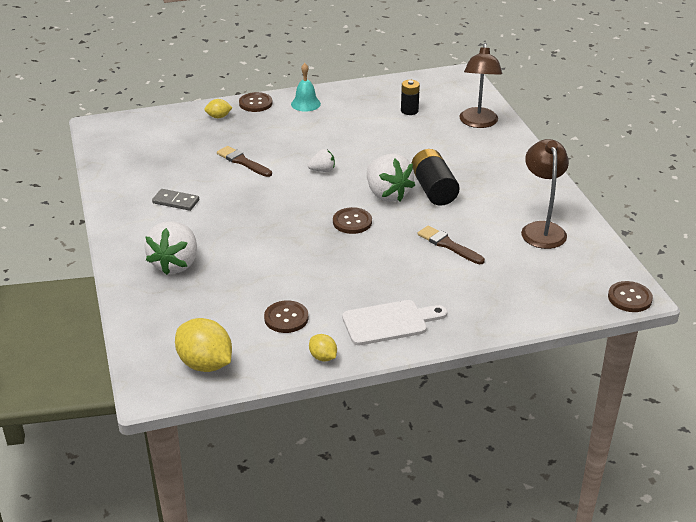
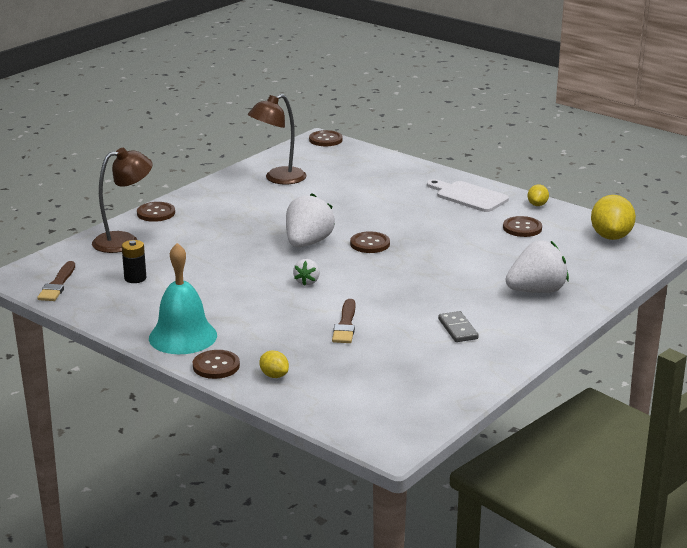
camera: 125 degrees left, 10 degrees down
(305, 104) = (183, 336): turquoise bell -> turquoise bell, size x1.69
(322, 170) = (307, 282): white strawberry -> white strawberry turned 120 degrees counterclockwise
(433, 190) = (274, 228): black battery -> none
(448, 245) = (347, 202): brown brush -> brown brush (57, 284)
(519, 149) = (156, 213): none -> brown button

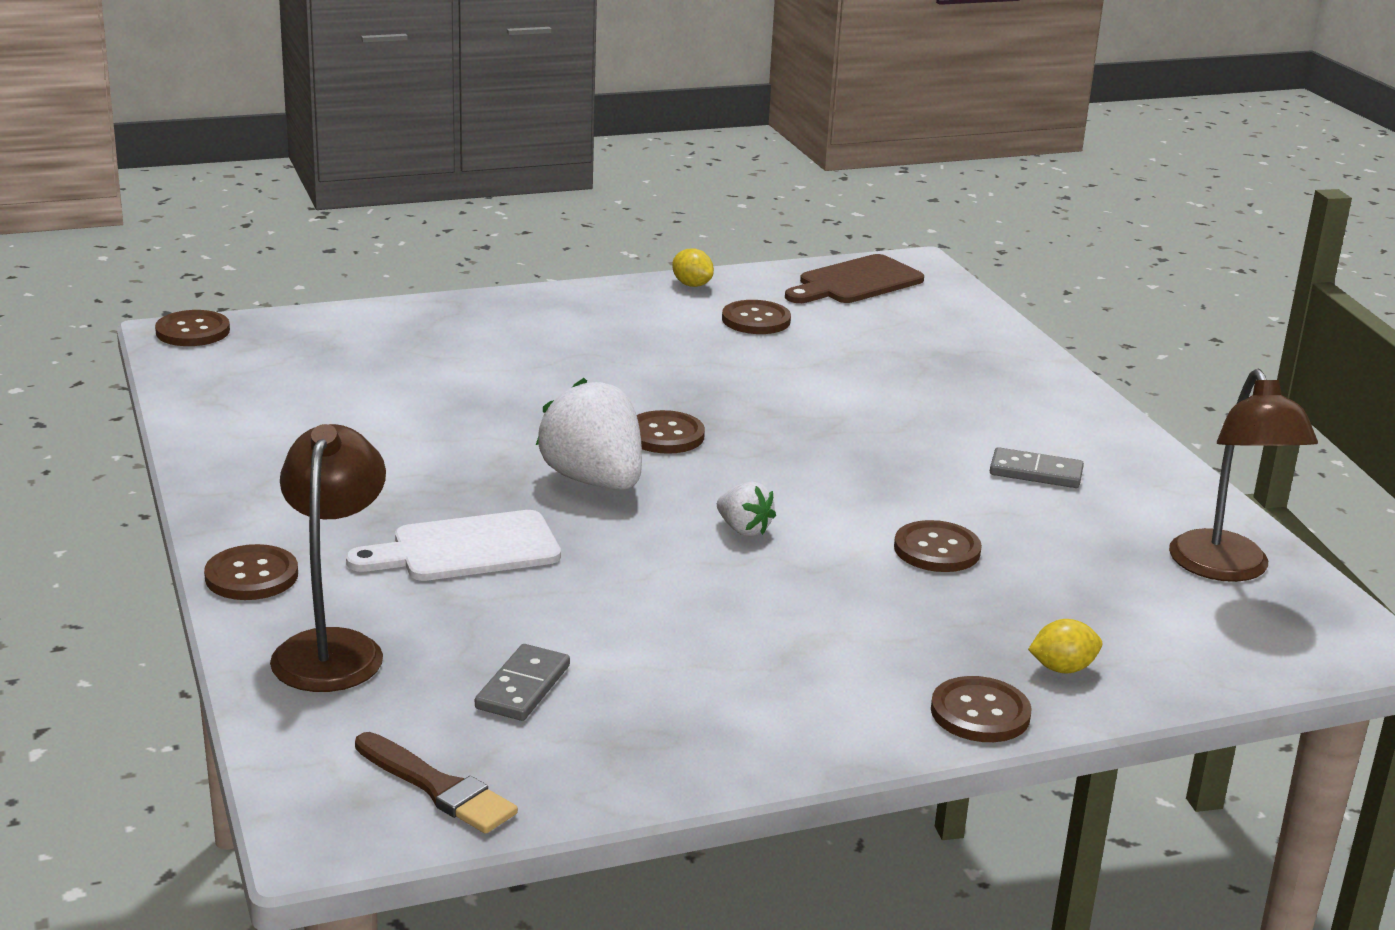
camera: 60 degrees left, 0 degrees up
(135, 278) = (523, 687): black battery -> grey domino
(183, 336) = (832, 711): turquoise bell -> none
(278, 179) = (289, 419): brown lamp -> brown lamp (1226, 569)
(345, 325) = (937, 549): brown brush -> brown button
(468, 196) = (595, 313): white cutting board -> white cutting board (466, 549)
(536, 291) = (970, 382): white strawberry -> none
(611, 236) = (855, 282): yellow lemon -> brown cutting board

